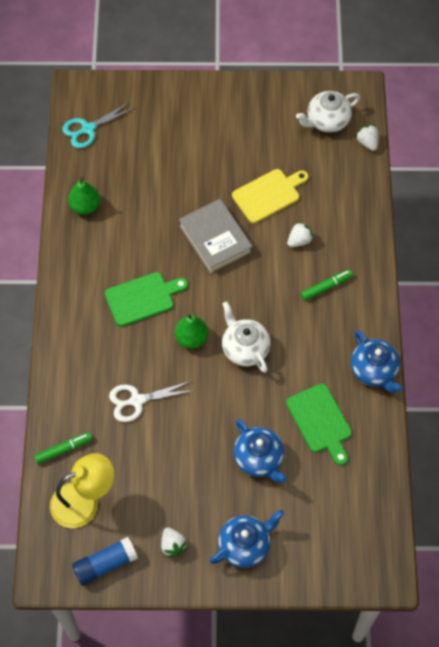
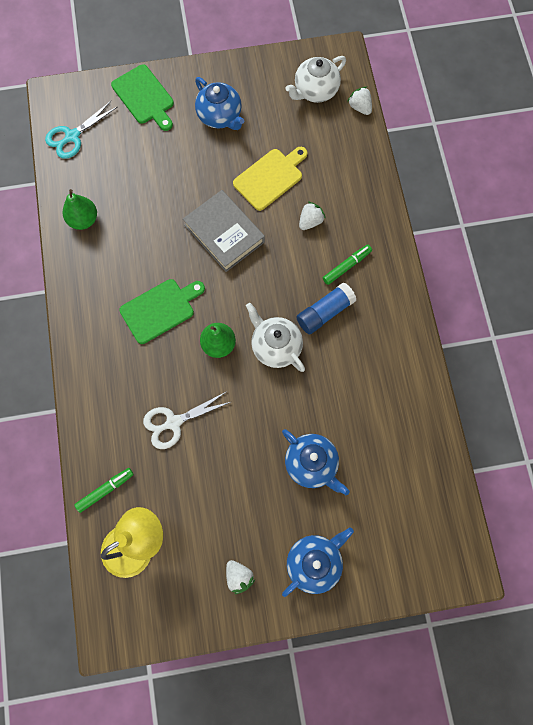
camera: 10 degrees left, 10 degrees up
(105, 564) = (171, 611): blue glue stick -> blue glue stick (324, 312)
(320, 421) = (367, 412): green cutting board -> green cutting board (144, 97)
(374, 370) = (412, 348): blue teapot -> blue teapot (220, 116)

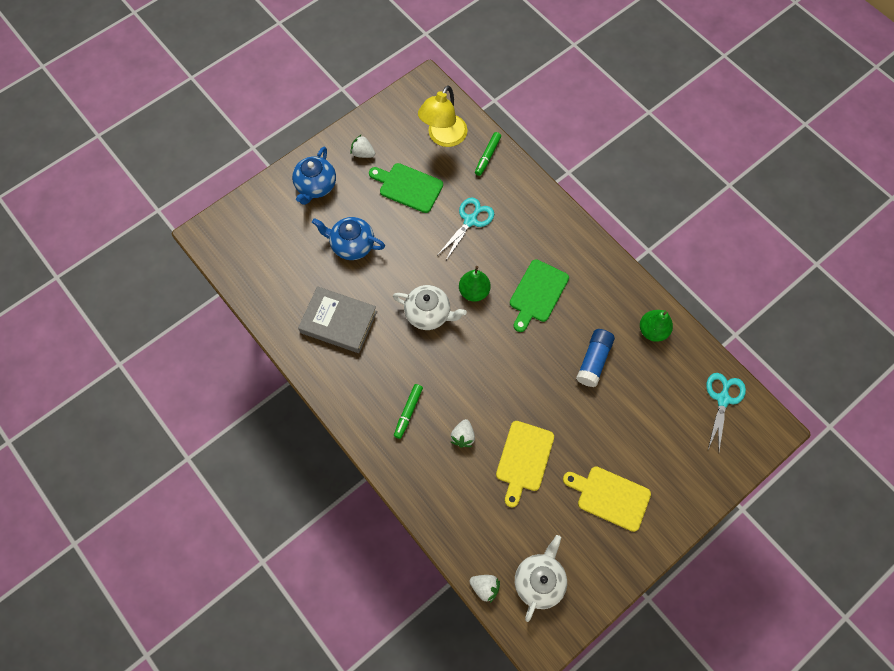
camera: 150 degrees right, 5 degrees down
(144, 97) = (692, 476): green cutting board -> green cutting board (408, 187)
(174, 422) = (470, 221): white scissors -> turquoise scissors
(220, 116) = (610, 497): blue teapot -> yellow cutting board
(224, 233) = (529, 384): grey book -> grey book (338, 322)
(324, 312) = (405, 362): blue glue stick -> blue glue stick (593, 360)

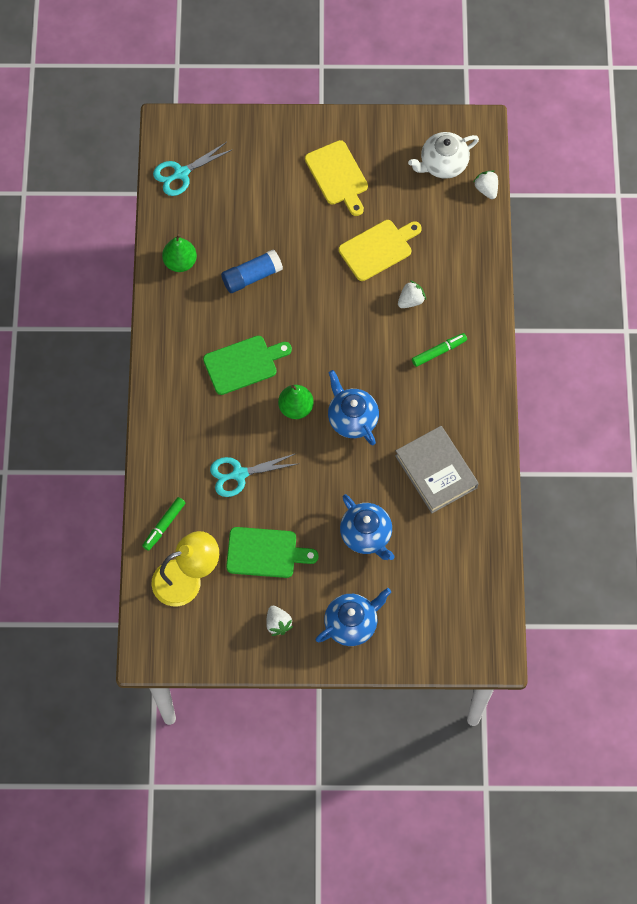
camera: 140 degrees left, 0 degrees up
(408, 187) = (265, 553): green cutting board -> green cutting board turned 60 degrees counterclockwise
(429, 314) = (352, 418): white teapot -> blue teapot
(487, 156) = (164, 525): green marker -> green marker turned 150 degrees clockwise

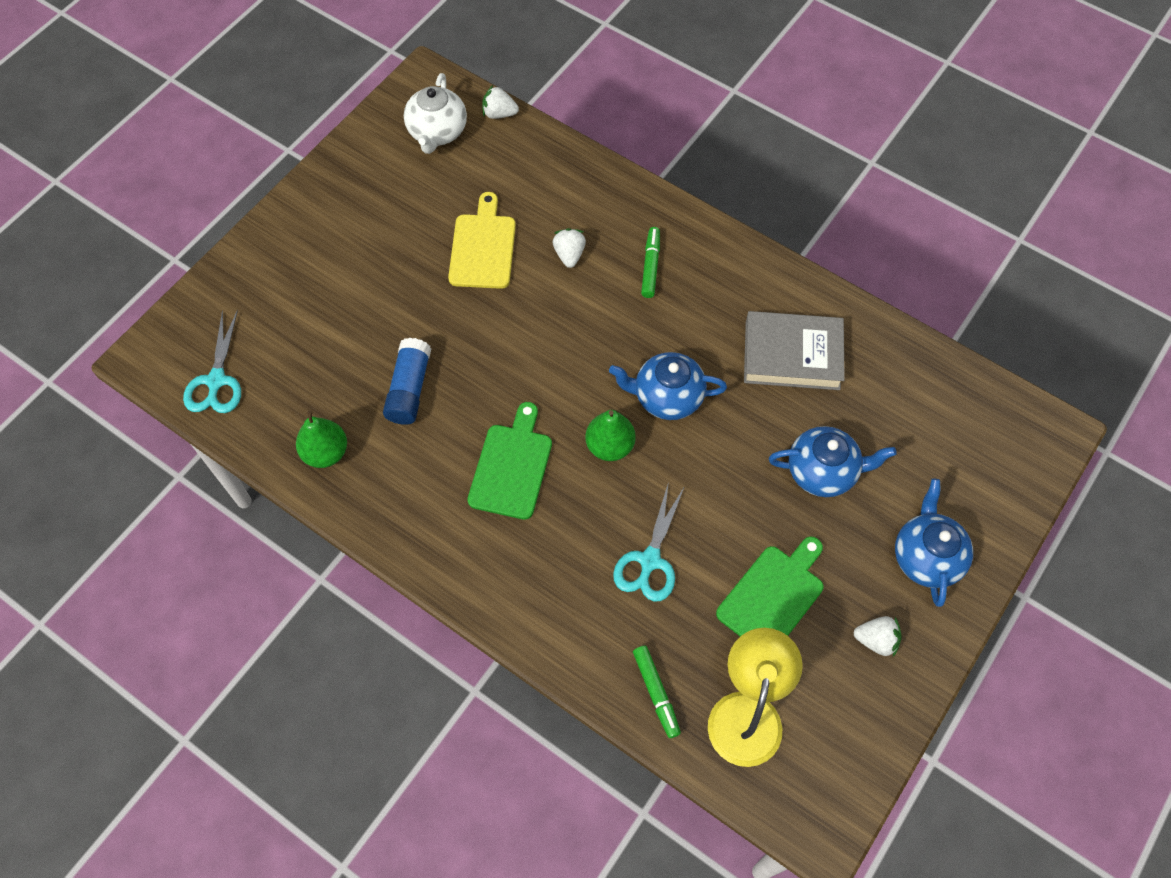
camera: 55 degrees left, 5 degrees down
(337, 176) = (364, 231): yellow cutting board -> none

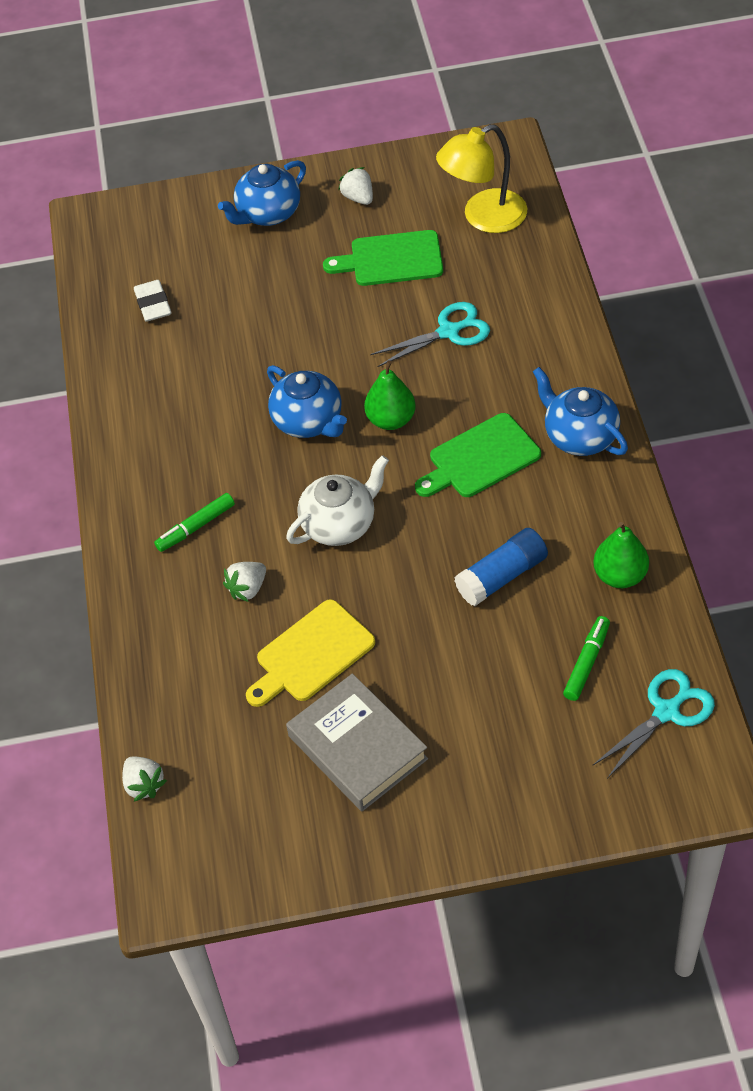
camera: 130 degrees left, 10 degrees down
(437, 132) = (223, 814): white teapot -> white teapot (340, 524)
(656, 693) = (530, 262): green marker -> green marker (587, 662)
(792, 355) = (182, 383): grey book -> grey book (357, 747)
(823, 472) = (265, 300): blue teapot -> blue teapot (579, 436)
(898, 399) = (153, 304): none -> white eraser

